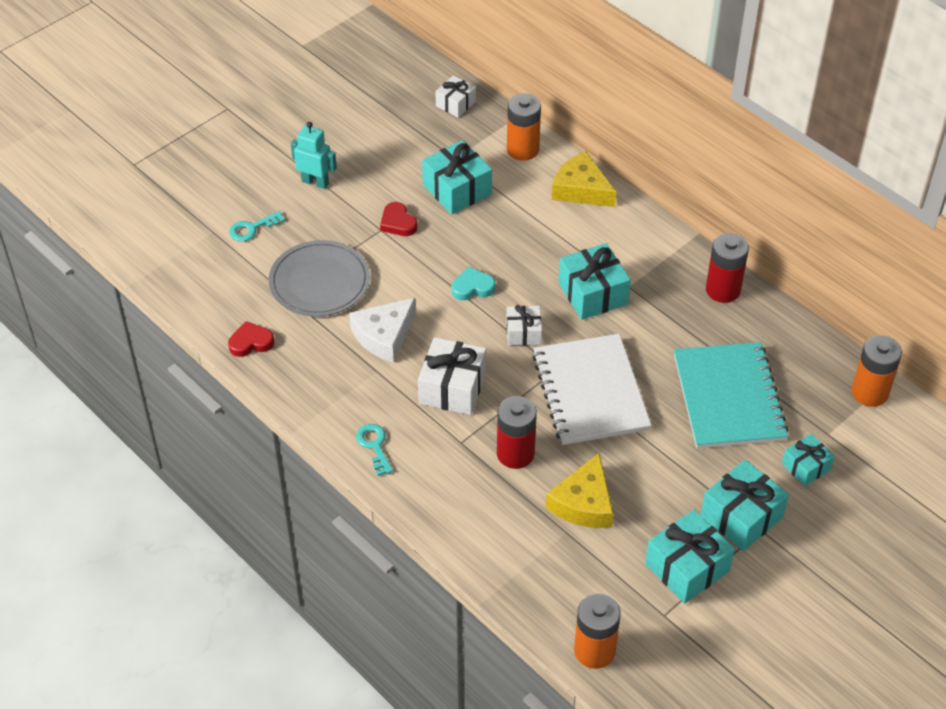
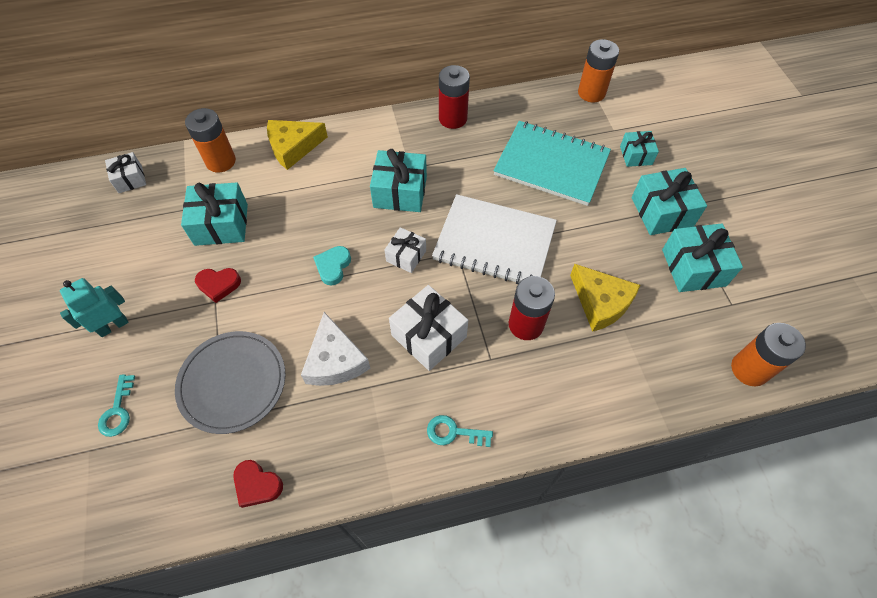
camera: 60 degrees left, 10 degrees up
(251, 342) = (257, 485): red heart -> red heart turned 75 degrees counterclockwise

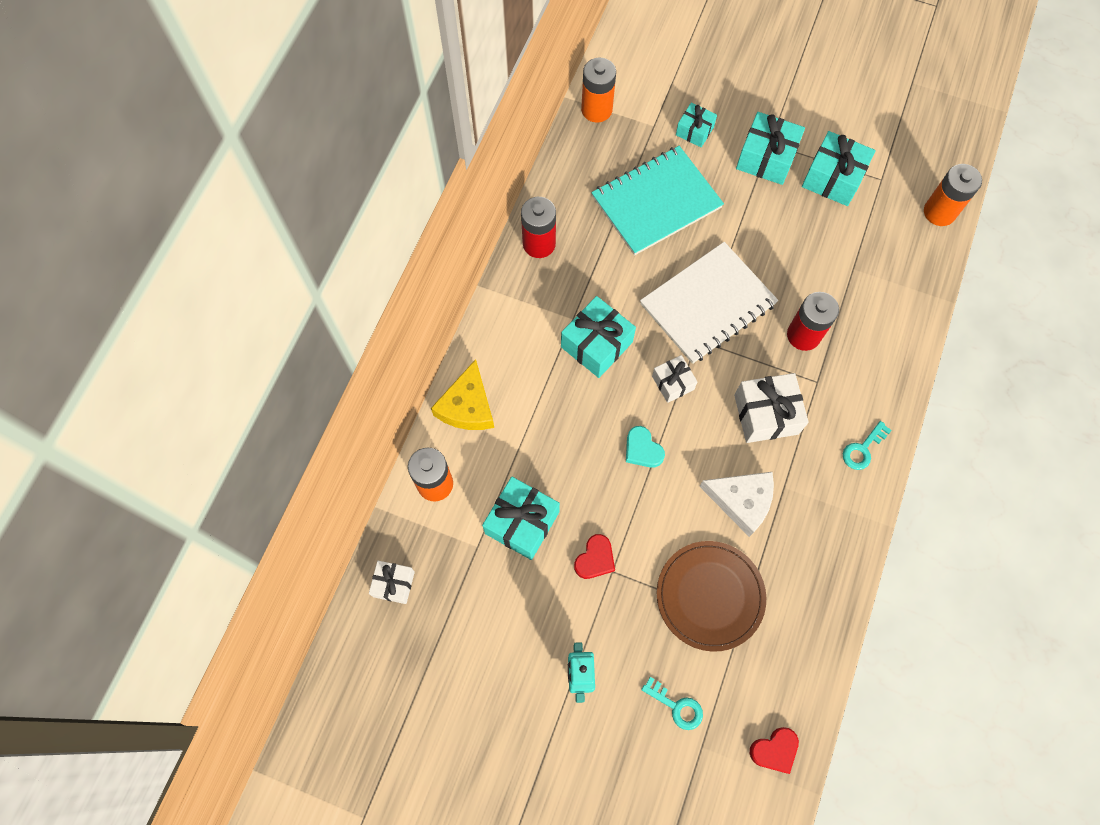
camera: 55 degrees left, 10 degrees up
(232, 383) = (710, 596): grey plate -> brown plate
(257, 485) = (817, 621): red heart -> red heart (774, 750)
(601, 302) = (819, 267): yellow cheese -> none

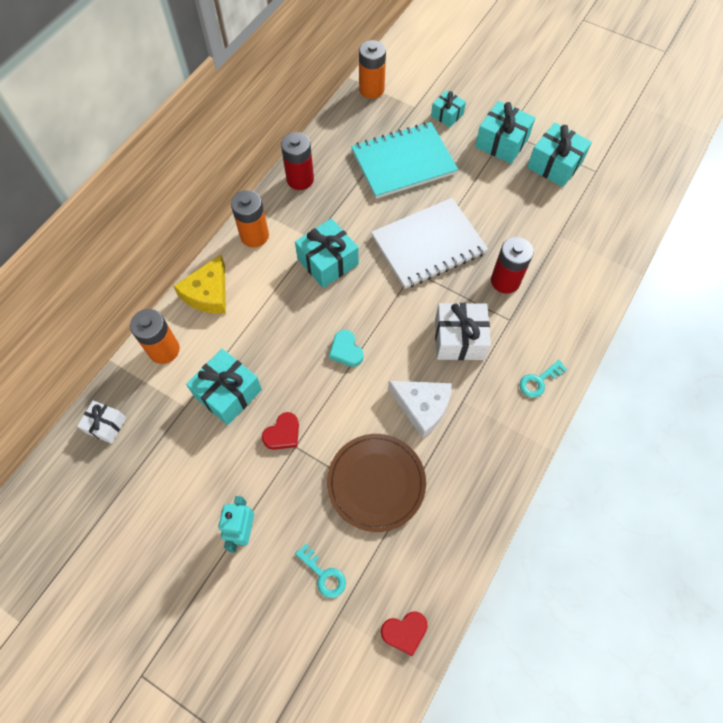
camera: 10 degrees right, 5 degrees down
(673, 383) = (384, 301): white gift -> none
(939, 212) = (641, 203): orange battery -> orange battery (254, 236)

